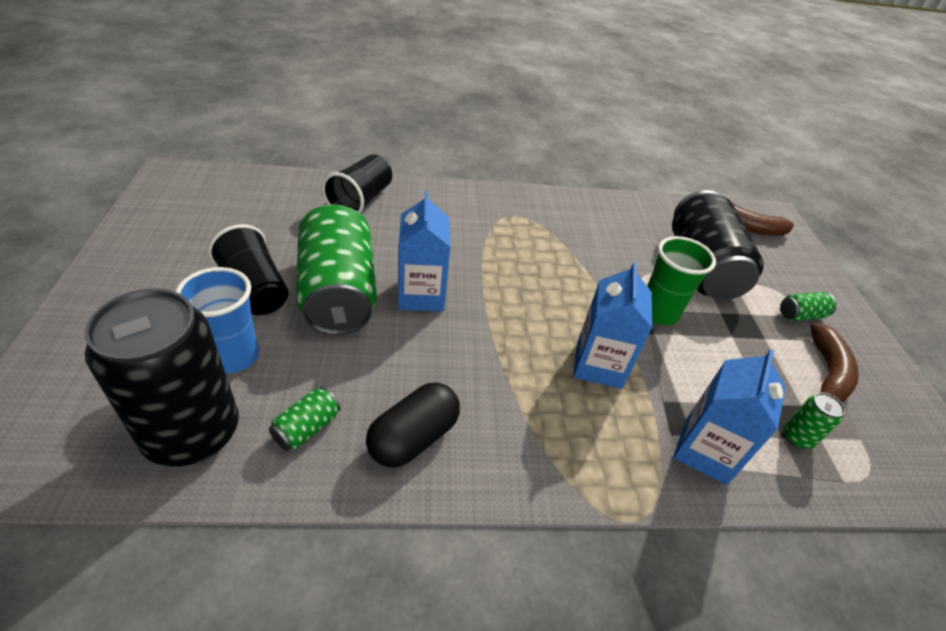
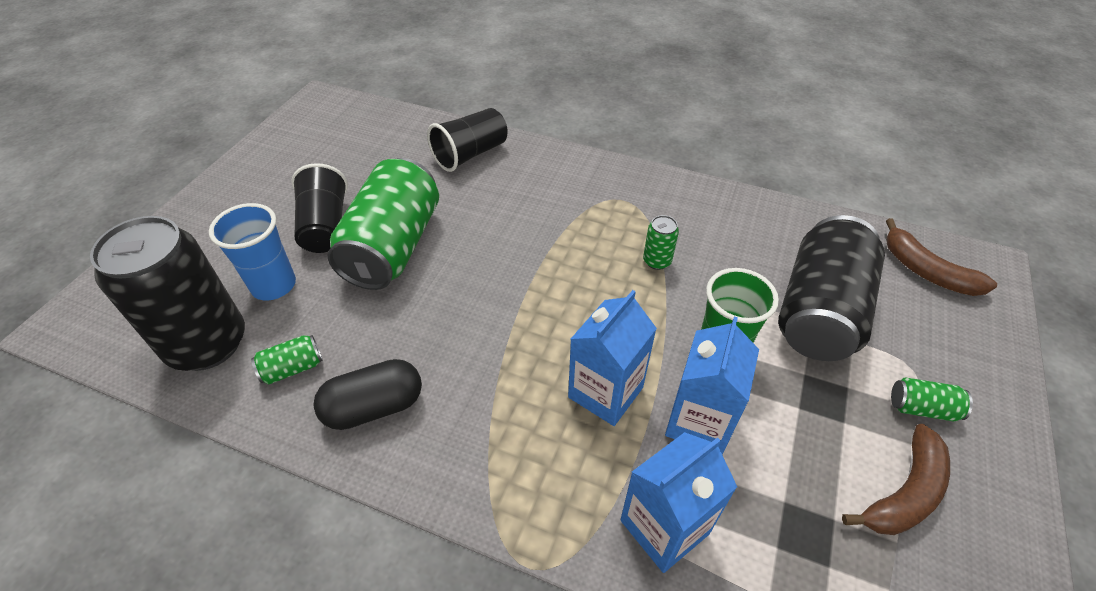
camera: 30 degrees right, 5 degrees up
(421, 295) = (468, 267): blue carton -> blue carton (699, 421)
(797, 437) = (797, 554): green can -> green can (657, 261)

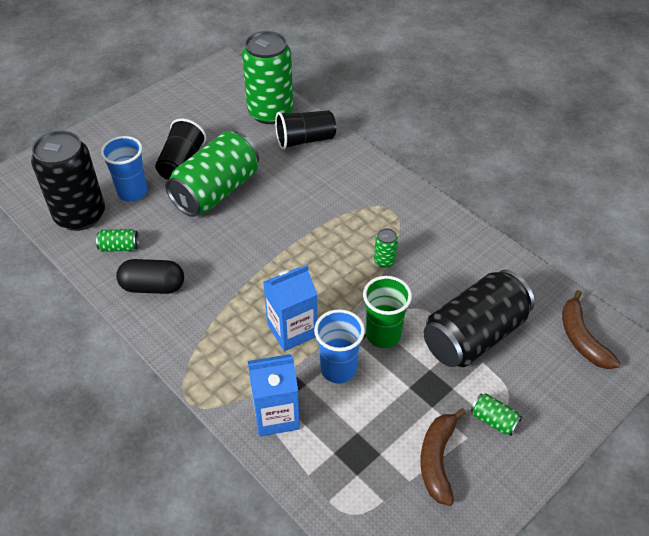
camera: 25 degrees right, 0 degrees up
(408, 136) = (270, 112): none -> green can
(699, 421) = (338, 369): blue carton -> blue cup
(904, 492) = (437, 459): brown banana -> brown banana turned 120 degrees clockwise

